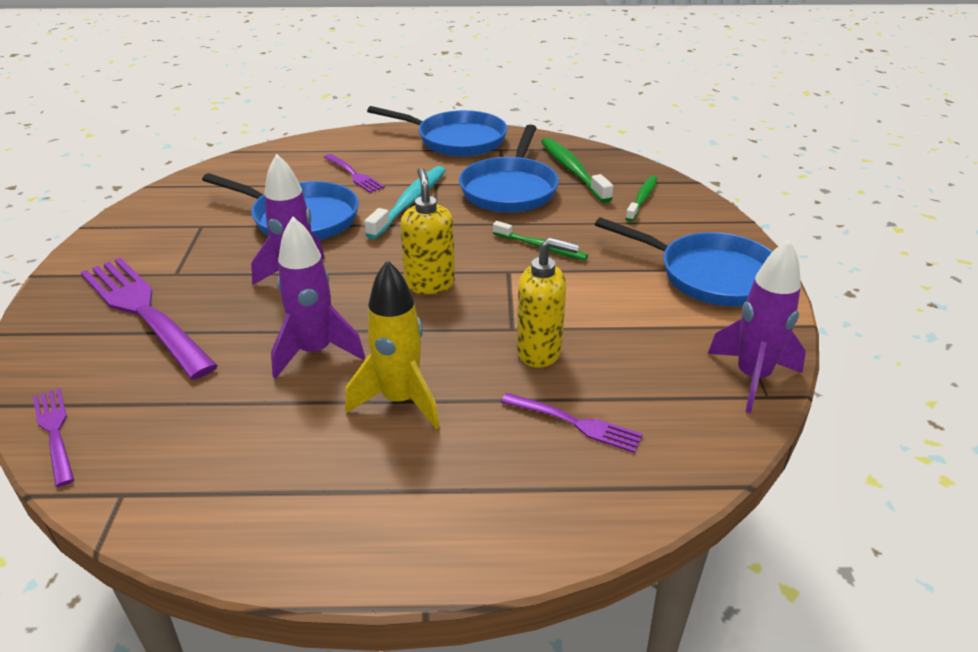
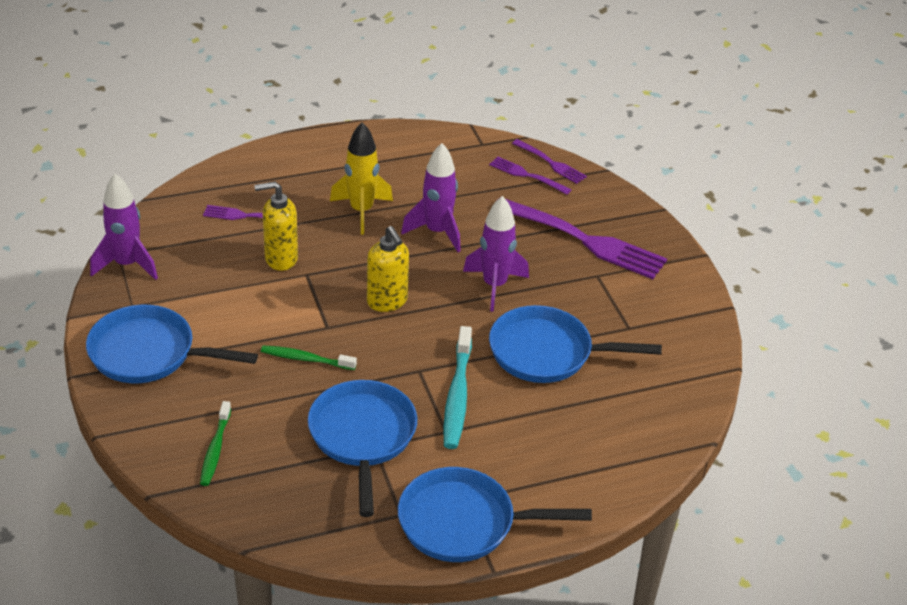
camera: 160 degrees right, 5 degrees up
(354, 175) = (542, 428): purple fork -> purple fork (527, 175)
(572, 170) = (301, 486): green toothbrush -> none

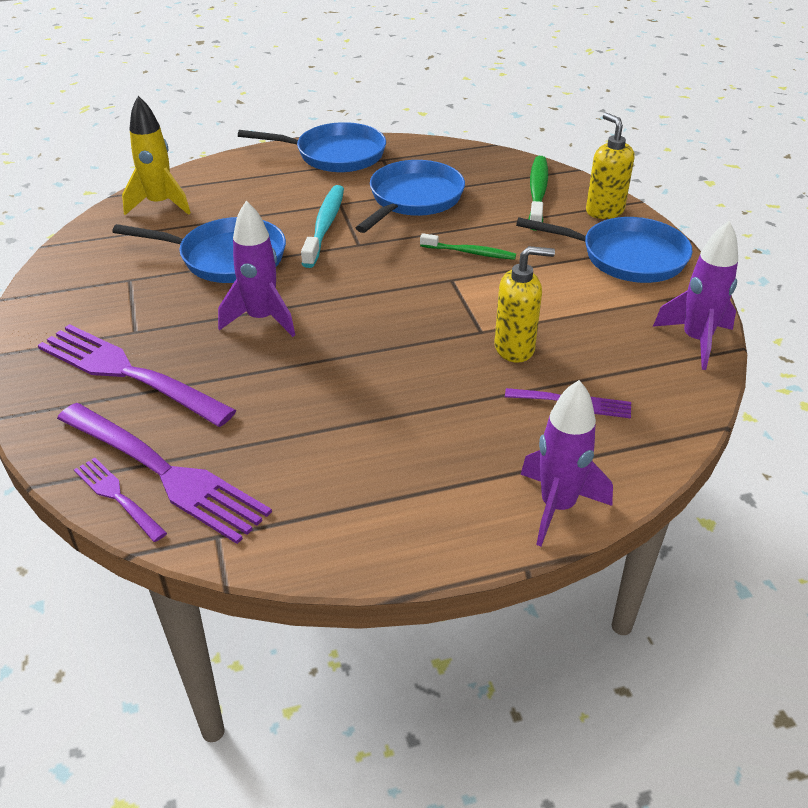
camera: 175 degrees left, 0 degrees up
(215, 449) = (537, 193): green toothbrush -> green toothbrush, size x1.56
(361, 211) = (417, 411): yellow rocket -> yellow rocket (160, 204)
(362, 437) = (413, 199): blue pan -> blue pan turned 150 degrees counterclockwise
(387, 301) = (387, 303): yellow soap dispenser -> yellow soap dispenser (604, 211)
(437, 232) = (317, 383): purple rocket -> purple rocket (557, 506)
(527, 175) = (165, 473): purple fork -> purple fork, size x1.98

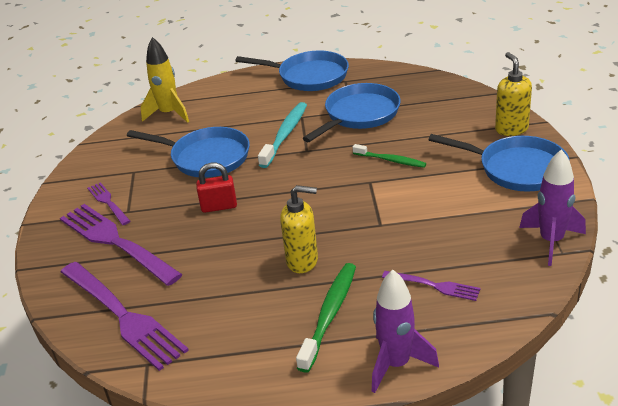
camera: 15 degrees right, 5 degrees down
(117, 497) = (88, 330): purple fork -> purple fork (108, 202)
(261, 319) = (219, 206): purple rocket -> red padlock
(515, 348) = (402, 239): yellow soap dispenser -> yellow soap dispenser (303, 261)
(537, 193) = (460, 112): green toothbrush -> green toothbrush (329, 315)

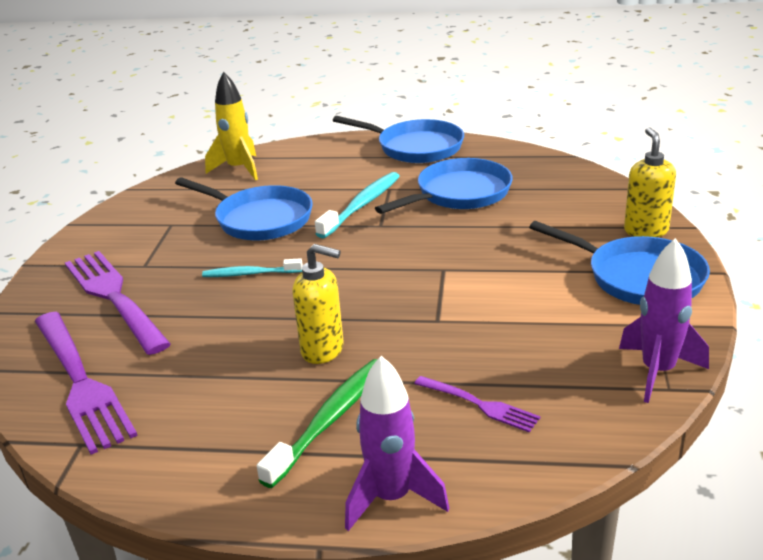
camera: 10 degrees right, 5 degrees down
(108, 202) = (127, 253): purple fork -> none
(219, 206) = (250, 274): red padlock -> turquoise toothbrush
(390, 160) = (478, 248): green toothbrush -> none

